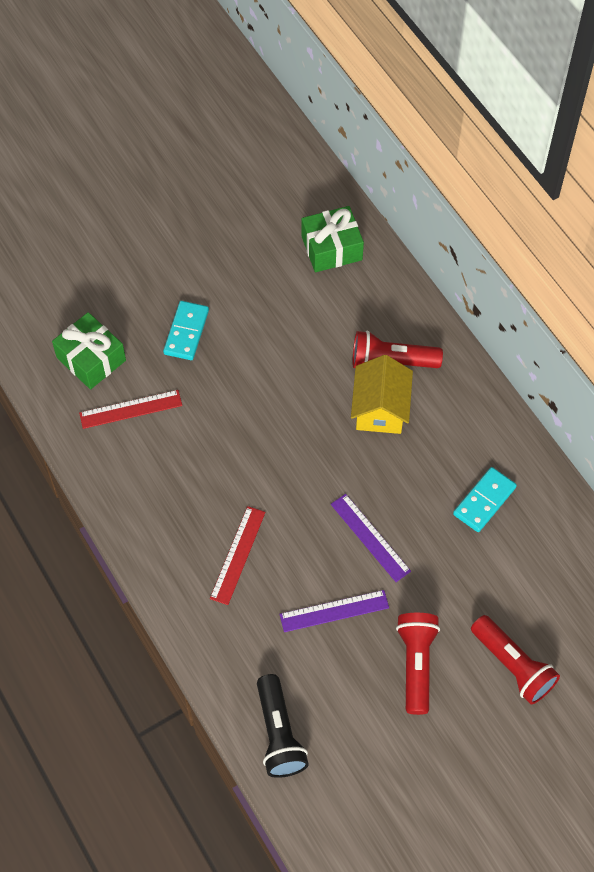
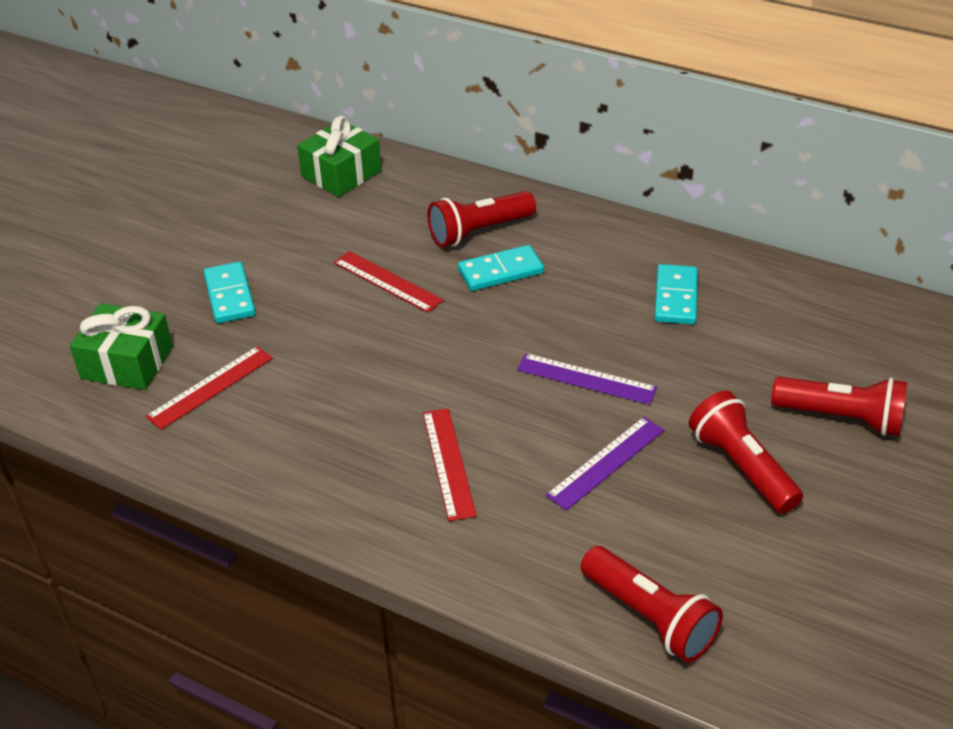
camera: 30 degrees left, 20 degrees down
(279, 734) = (649, 617): black flashlight -> red flashlight
(297, 376) = (387, 281): none -> red ruler
(380, 409) = (500, 271): yellow house -> turquoise domino

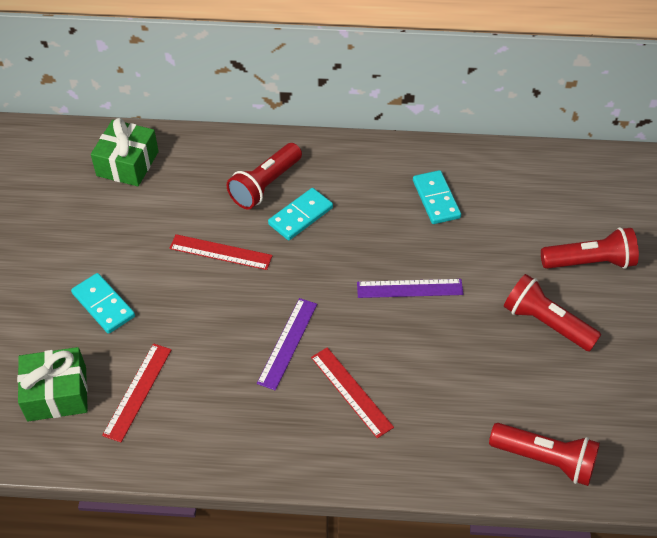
camera: 25 degrees left, 10 degrees up
(606, 462) = (457, 351): purple ruler -> purple ruler (287, 343)

